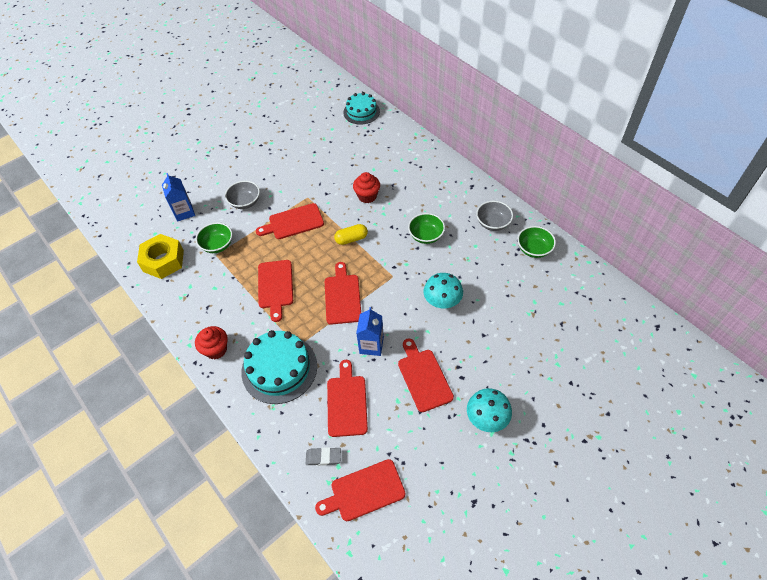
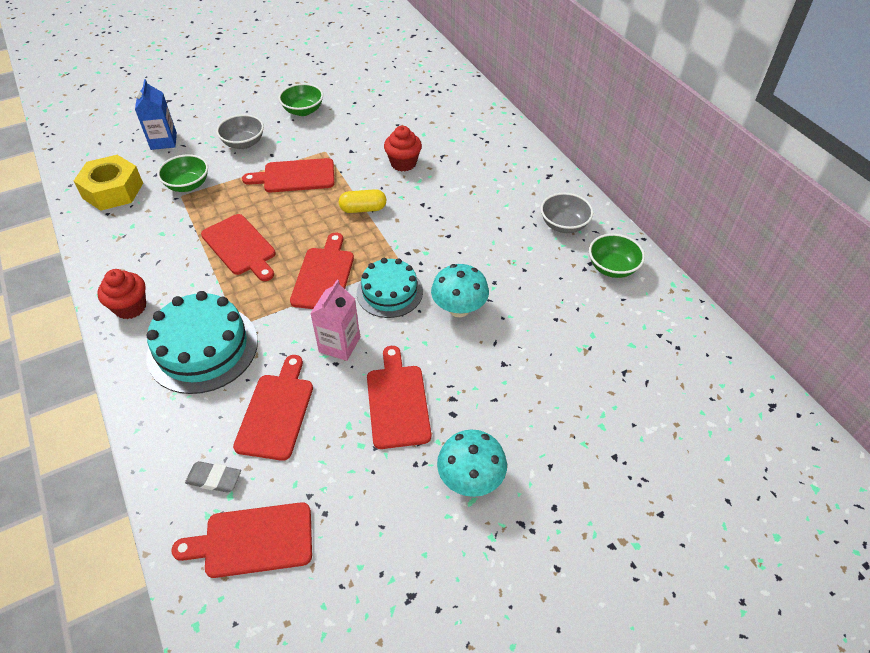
camera: 10 degrees right, 5 degrees down
(275, 286) = (240, 247): red cutting board -> red cutting board turned 45 degrees counterclockwise
(361, 112) = (432, 68): turquoise cake -> turquoise cake (389, 292)
(371, 345) = (339, 345): blue carton -> pink carton
(426, 236) = (465, 223): green bowl -> green bowl (303, 111)

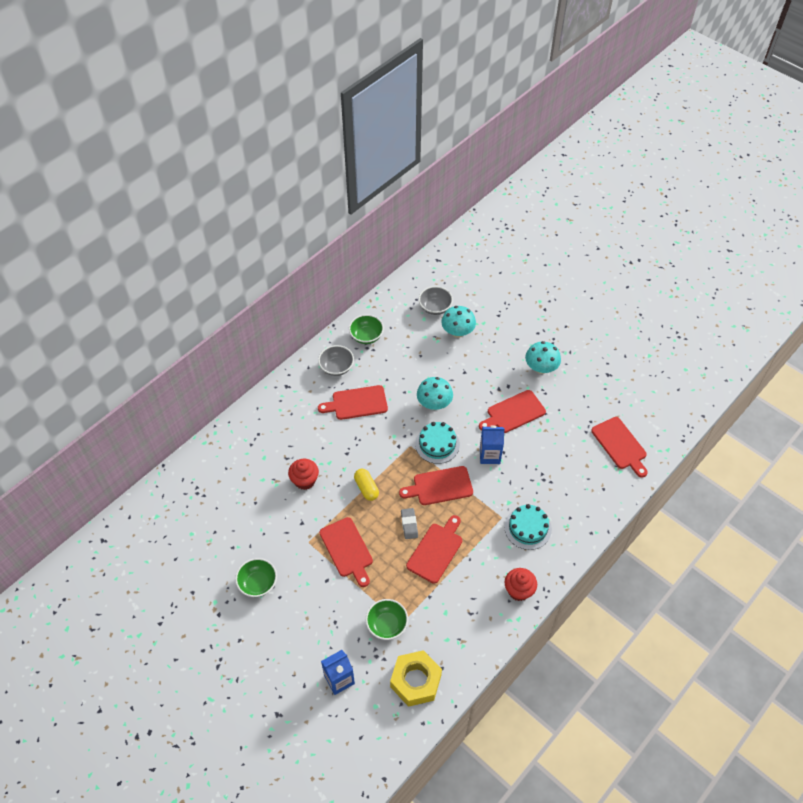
camera: 110 degrees left, 5 degrees up
(202, 348) = (528, 528): turquoise cake -> turquoise cake, size x0.65
(214, 479) = (601, 478): grey eraser -> grey eraser (409, 524)
(244, 143) = (319, 610): grey bowl -> grey bowl (435, 307)
(276, 412) = (549, 467): red cutting board -> red cutting board (357, 403)
(339, 345) = (489, 455): pink carton -> blue carton
(590, 381) = (457, 332): none -> turquoise mushroom

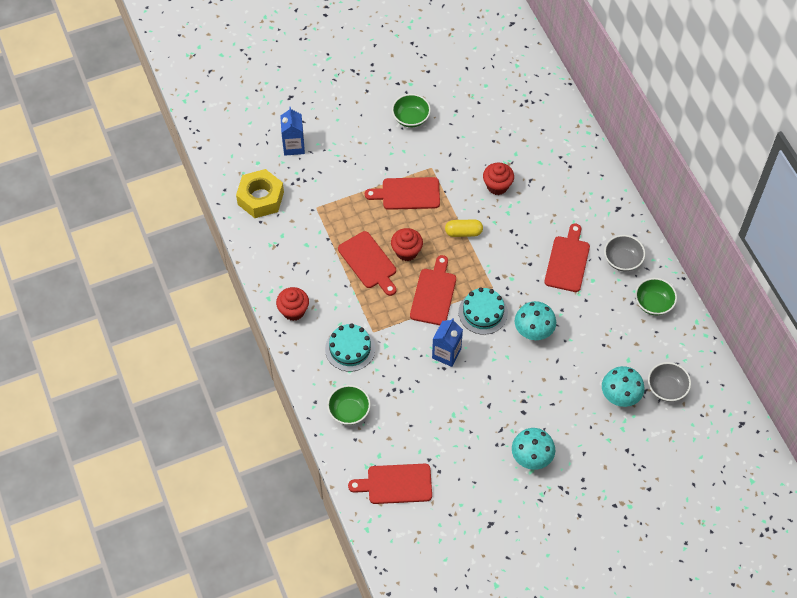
camera: 115 degrees right, 5 degrees up
(387, 625) = (320, 197): green bowl -> green bowl (349, 411)
(409, 524) = (406, 252): grey eraser -> red cupcake
(513, 413) = (486, 400): red cutting board -> none

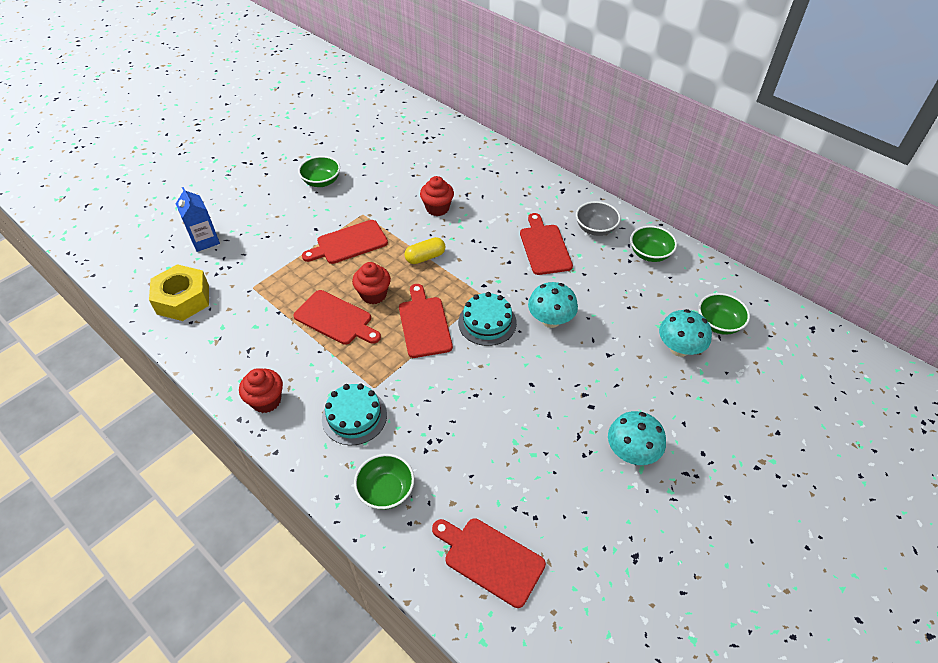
camera: 25 degrees left, 10 degrees down
(396, 484) = (490, 559): red cutting board -> red cutting board turned 60 degrees clockwise
(446, 353) = (470, 378): blue carton -> none
(666, 388) = (718, 324): grey bowl -> green bowl

